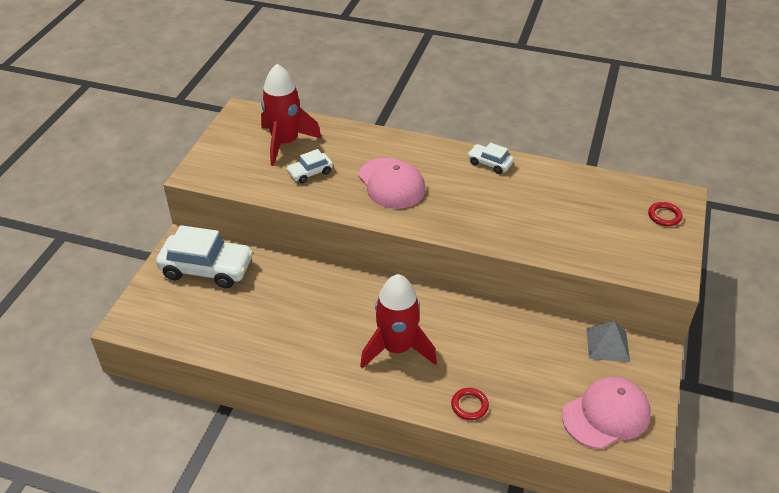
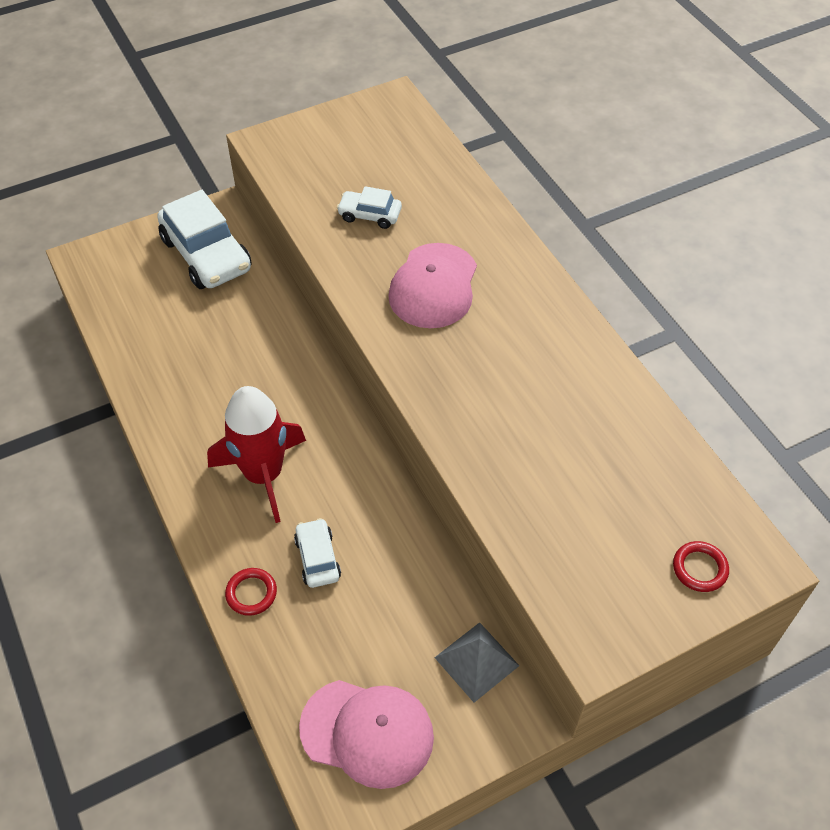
camera: 45 degrees right, 10 degrees up
(285, 143) = (389, 164): red rocket -> none
(490, 163) = (574, 340): white car -> white car (317, 558)

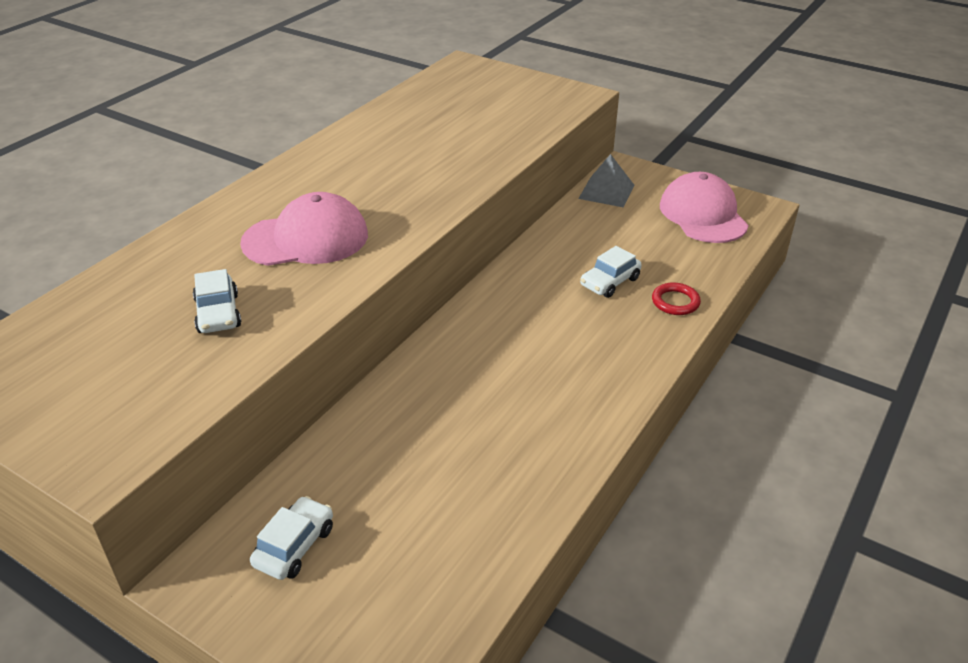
camera: 120 degrees left, 15 degrees down
(207, 254) = (294, 546): white car -> white car, size x0.51
(263, 475) = (566, 344): red rocket -> none
(699, 568) = (488, 78): red ring -> none

